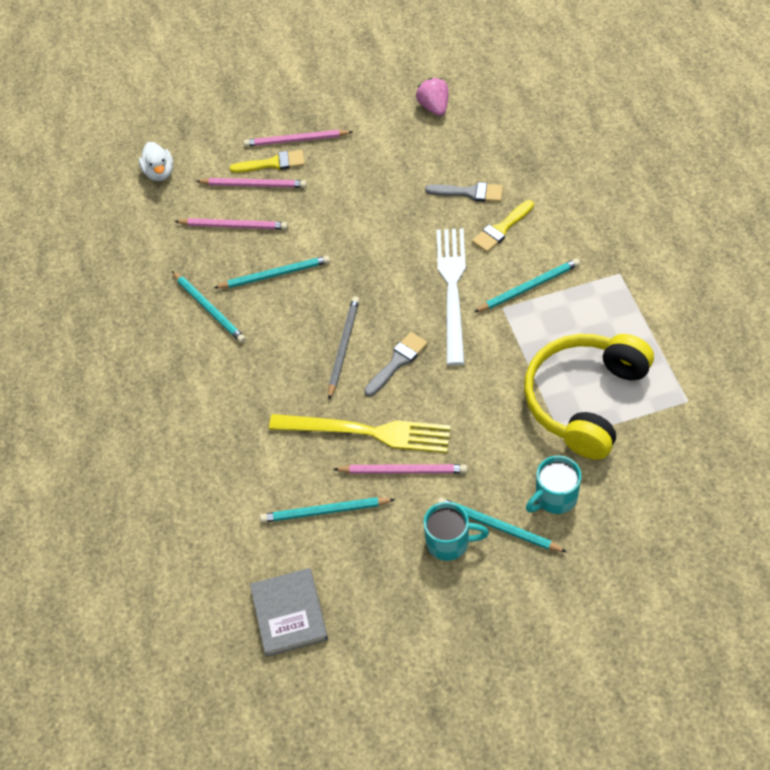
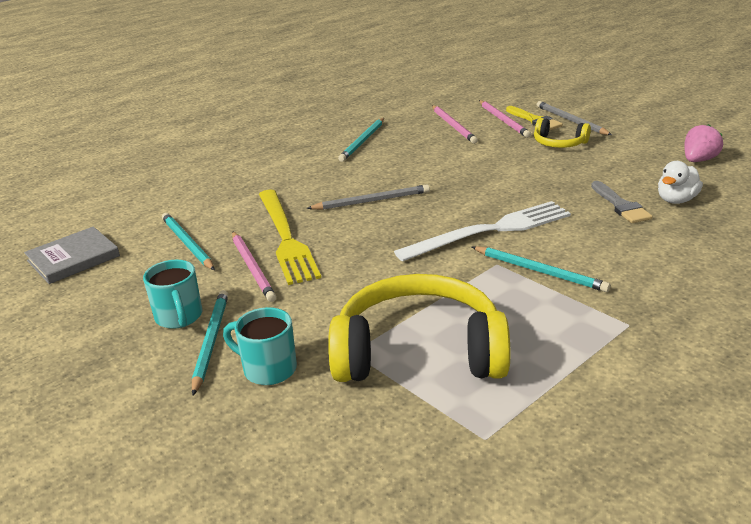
camera: 60 degrees right, 25 degrees down
(160, 173) = (473, 91): white duck -> white duck (676, 200)
(275, 274) = (421, 153): turquoise pencil -> none
(296, 140) = (571, 121): pink pencil -> grey pencil
(334, 172) = (559, 143): none -> yellow headphones
(397, 362) = (377, 229): grey brush -> none
(501, 229) = (597, 234): yellow brush -> none

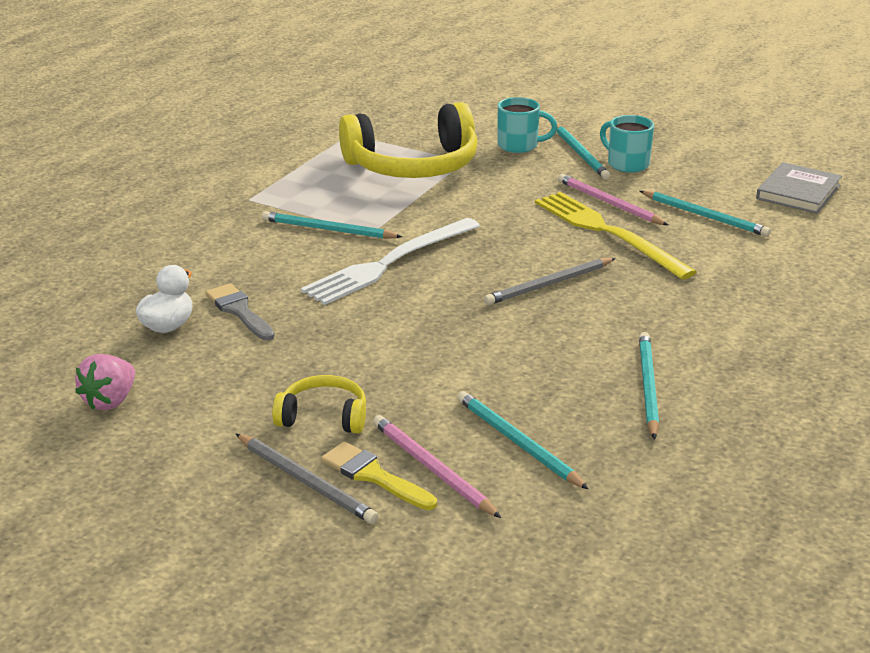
camera: 160 degrees right, 0 degrees up
(453, 126) = (517, 442): pink pencil -> turquoise pencil

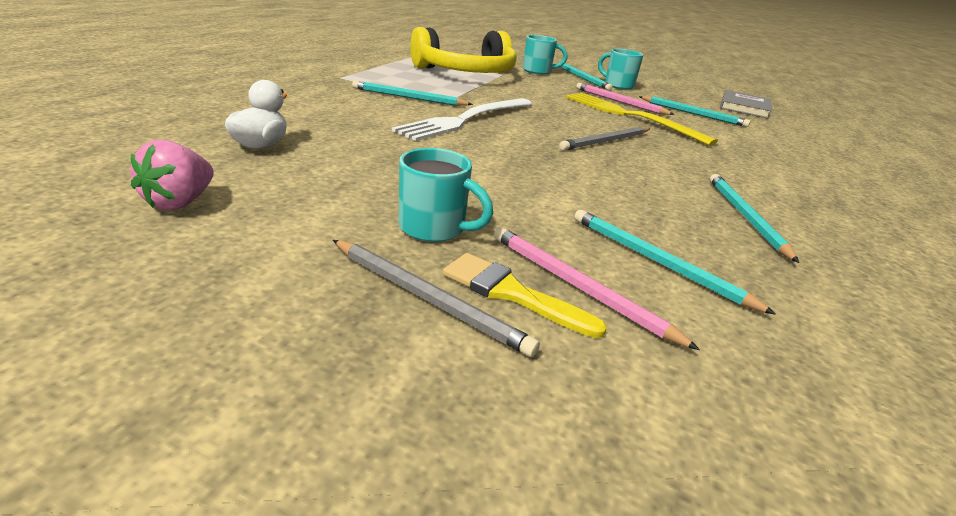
camera: 10 degrees left, 0 degrees up
(239, 311) = (333, 139): grey brush -> none
(323, 417) = (434, 228): yellow headphones -> turquoise mug

